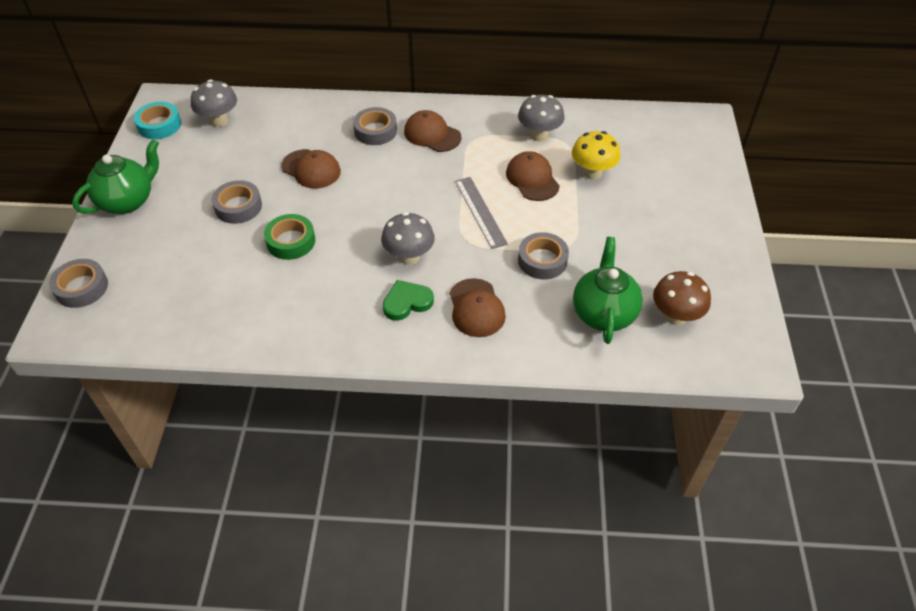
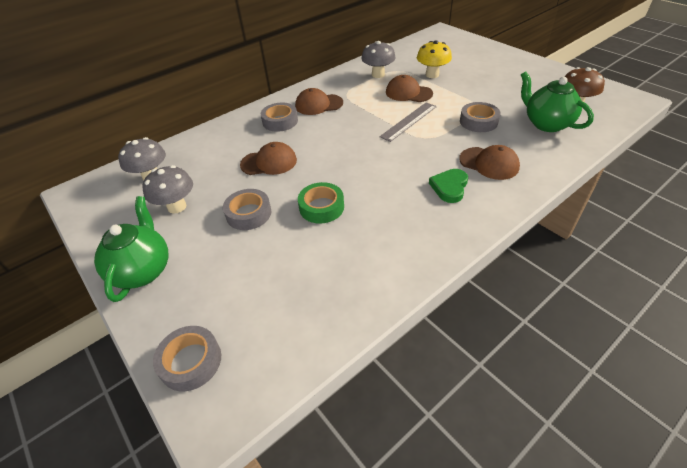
camera: 40 degrees left, 5 degrees down
(159, 125) = (99, 207): turquoise tape -> none
(409, 257) = (409, 165): grey mushroom -> grey mushroom (177, 207)
(480, 212) = (409, 121): grey ruler -> grey ruler turned 75 degrees counterclockwise

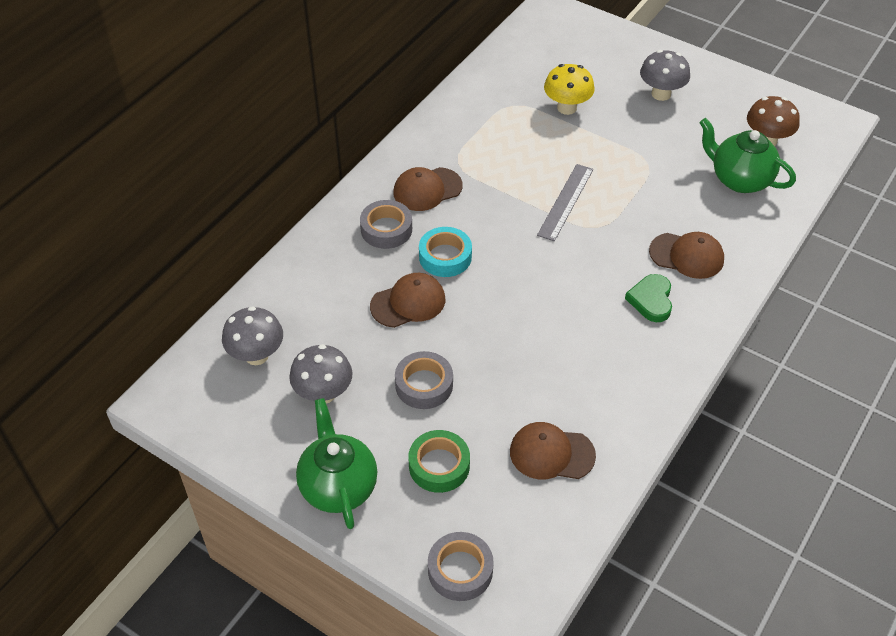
camera: 20 degrees left, 5 degrees up
(309, 140) = (445, 257): none -> turquoise tape
(321, 207) = (510, 358): green tape -> green tape (439, 465)
(378, 74) = (488, 117): grey mushroom -> grey mushroom (661, 94)
(408, 93) = (546, 148): brown cap -> brown cap (551, 453)
(478, 121) = (655, 188): grey tape -> none

